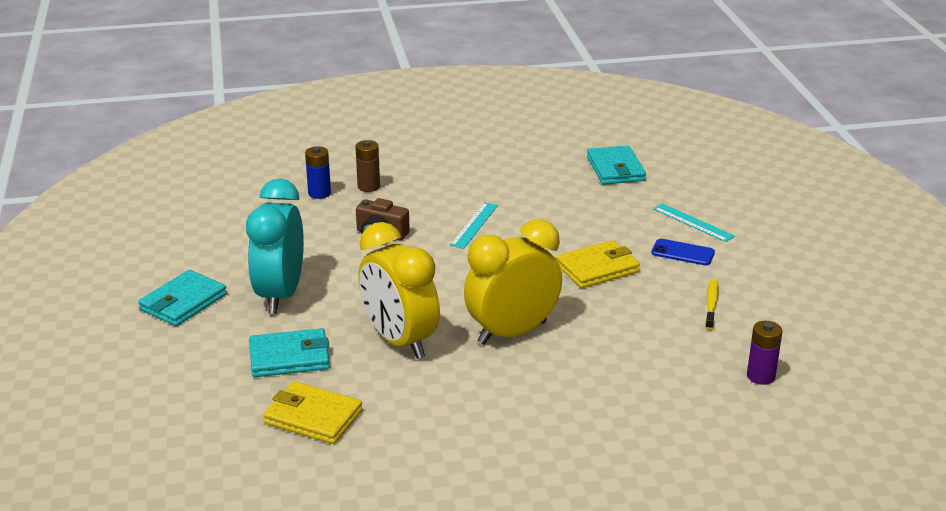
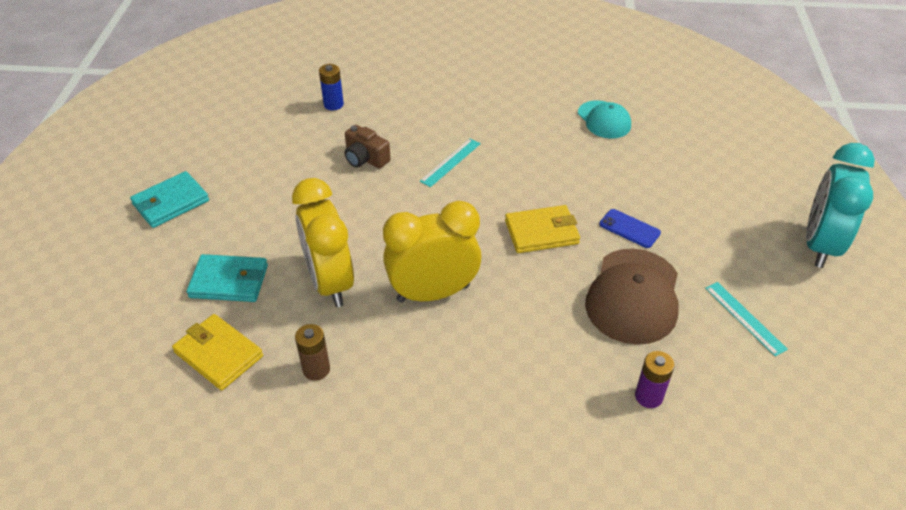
camera: 15 degrees right, 15 degrees up
(280, 295) = (252, 210): turquoise clock -> turquoise clock (819, 245)
(368, 187) = (378, 104): brown battery -> brown battery (316, 369)
(615, 169) = (604, 120): turquoise wallet -> turquoise cap
(693, 222) = (653, 194): turquoise ruler -> turquoise ruler (745, 318)
(711, 304) = (633, 296): yellow toothbrush -> brown cap

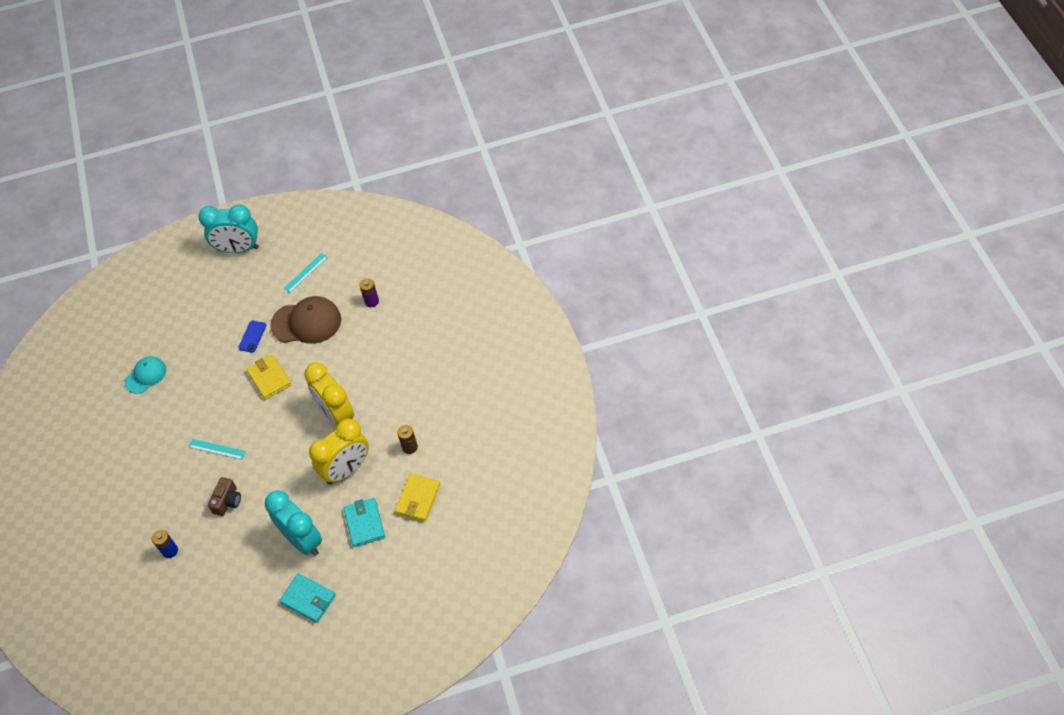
camera: 105 degrees left, 10 degrees up
(256, 214) = (302, 540): none -> turquoise clock

